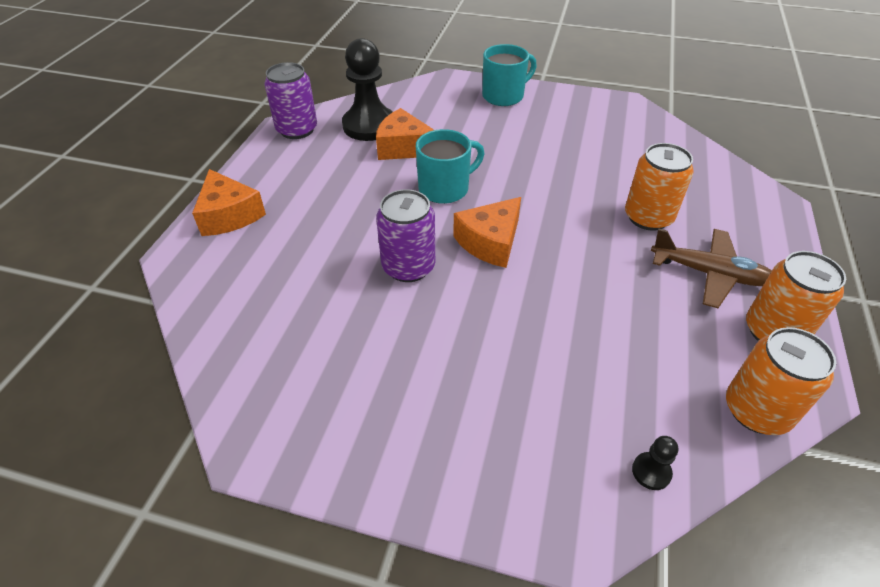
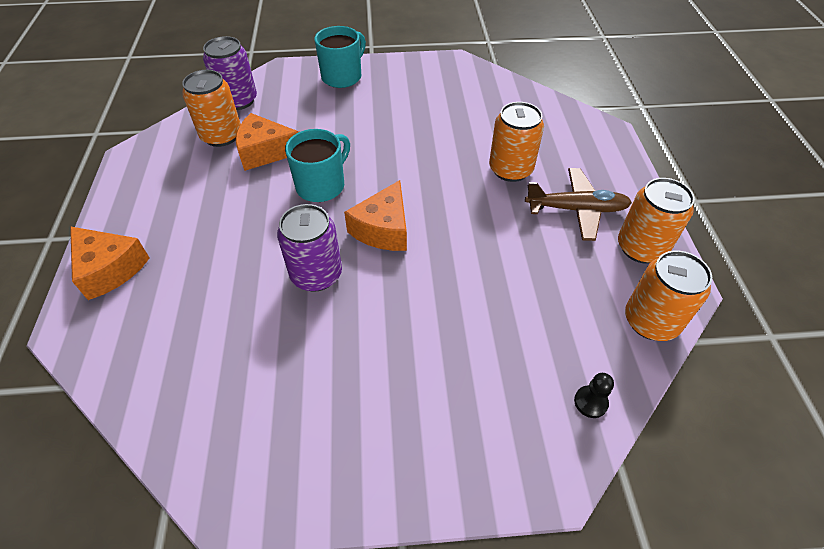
camera: 20 degrees left, 5 degrees up
(297, 130) = (146, 157): purple can -> purple can (238, 100)
(369, 126) = (221, 136): black pawn -> orange can

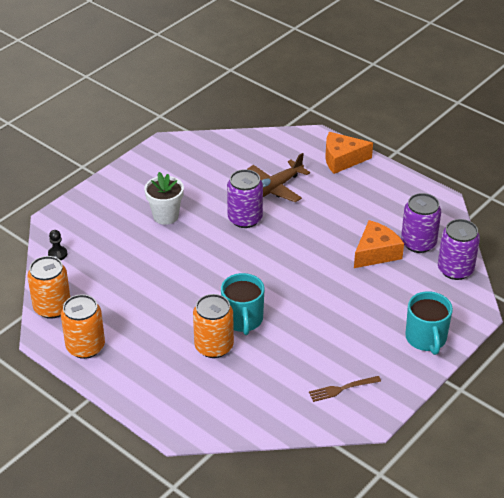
camera: 135 degrees right, 10 degrees down
(221, 136) = (418, 243): orange can -> purple can
(321, 185) = (311, 258): turquoise mug -> turquoise mug (243, 320)
(383, 229) = (242, 259): orange cheese -> none
(394, 353) = (165, 216): none -> white flower pot
(448, 85) = (342, 389): none -> brown fork
(577, 209) = (144, 346): brown plane -> brown plane (274, 188)

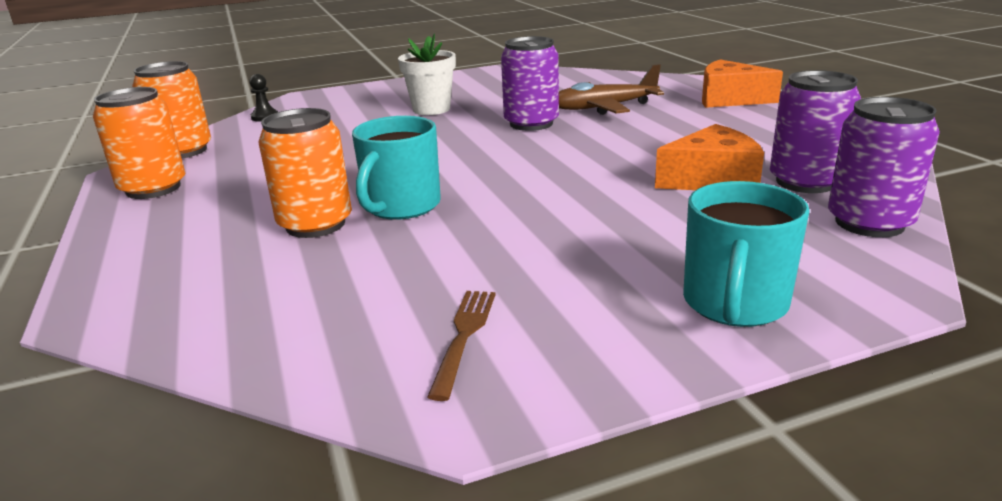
camera: 30 degrees right, 15 degrees down
(342, 389) = (464, 336): brown fork -> brown fork turned 90 degrees clockwise

